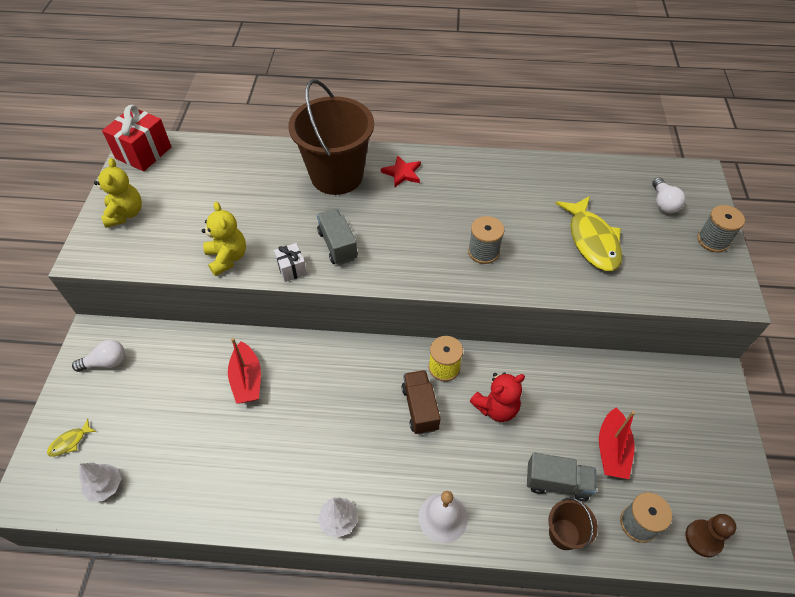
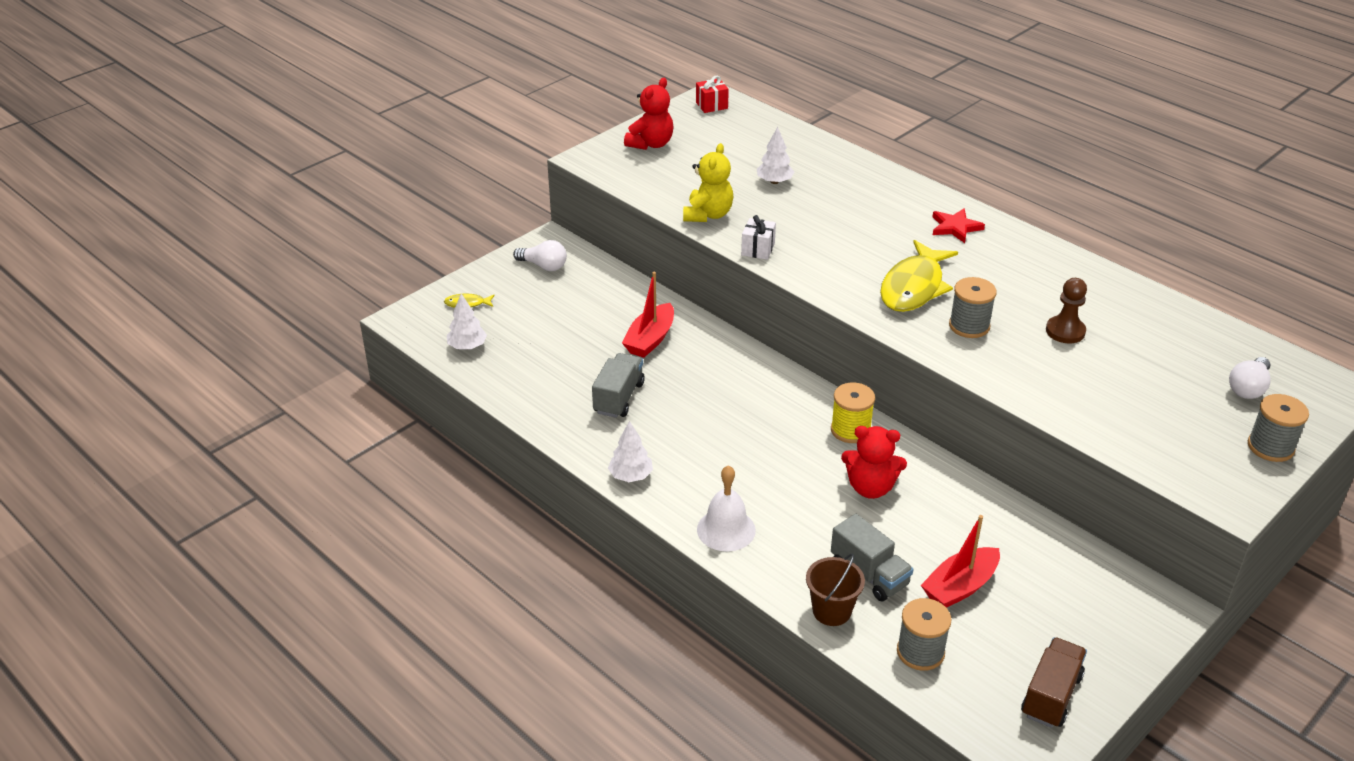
camera: 40 degrees right, 15 degrees down
(125, 214) = (651, 144): yellow teddy bear -> red teddy bear
(143, 153) = (711, 105): red gift -> red gift, size x0.54
(250, 199) = (774, 181): none -> white tree
(337, 176) = (881, 200): brown bucket -> none
(338, 245) = (821, 252): grey truck -> grey truck (619, 398)
(420, 408) = (791, 445): brown truck -> brown truck (1051, 695)
(592, 240) = (1109, 375): yellow fish -> yellow fish (914, 287)
(703, 538) = (980, 705): brown pawn -> brown pawn (1065, 331)

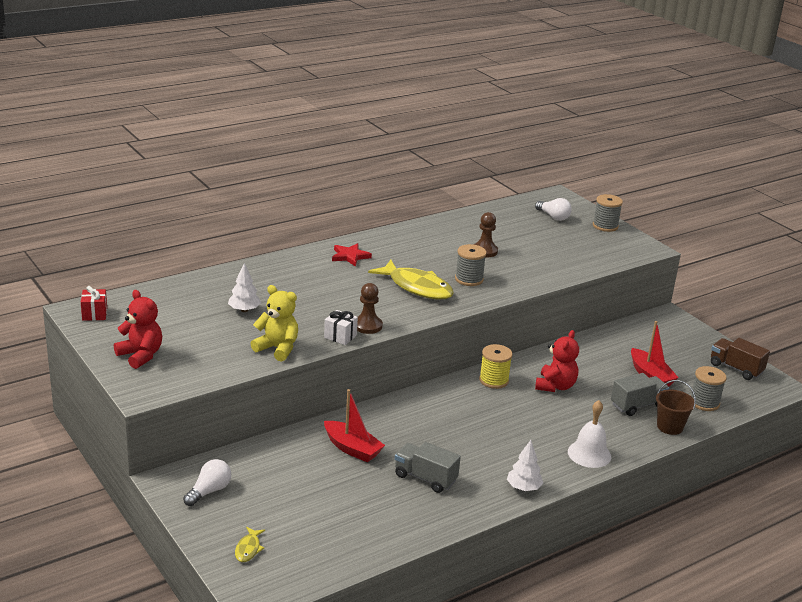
camera: 80 degrees left, 10 degrees down
(467, 346) = (319, 557): white tree -> none
(793, 264) = (367, 326): none -> brown pawn

